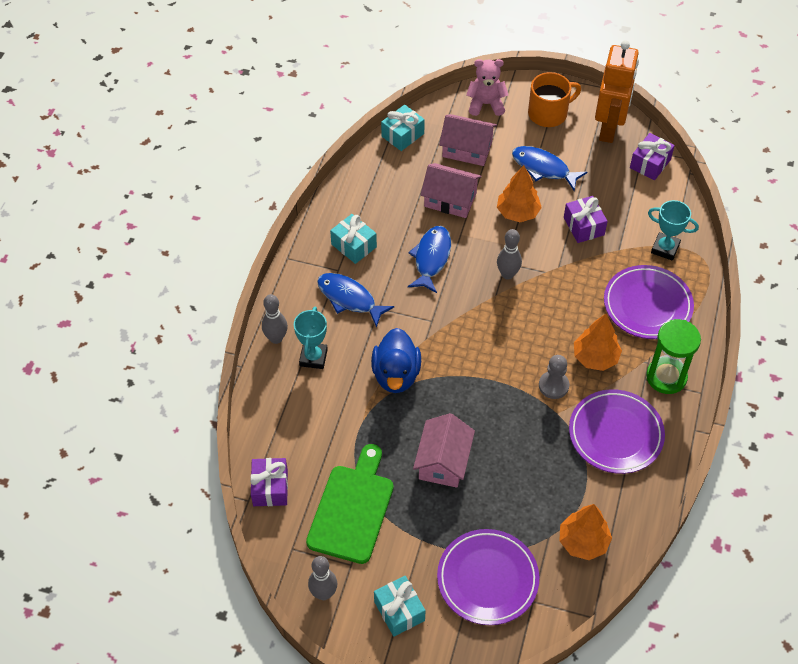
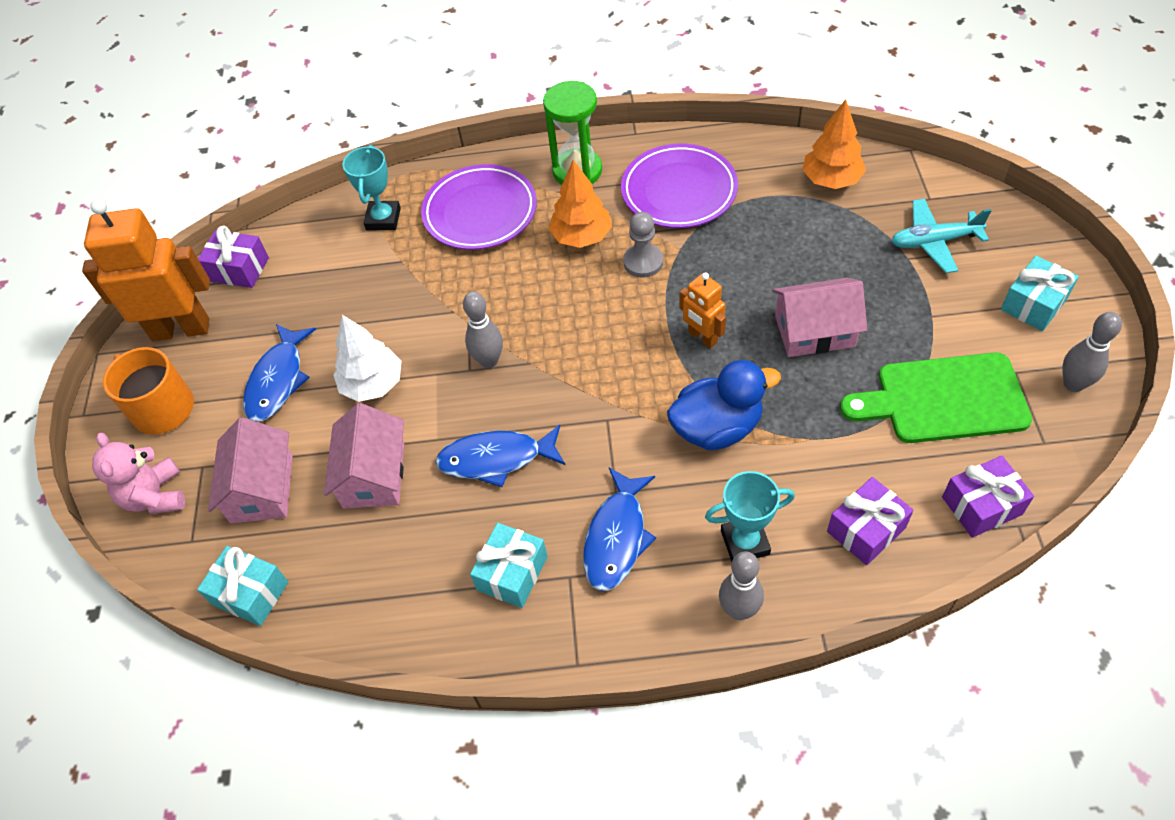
camera: 105 degrees left, 0 degrees up
(470, 394) = (702, 337): none -> orange robot
(487, 579) = (934, 241): purple plate -> turquoise plane
(518, 212) = (372, 384): orange tree -> white tree
(584, 226) = (373, 306): purple gift -> purple gift (866, 529)

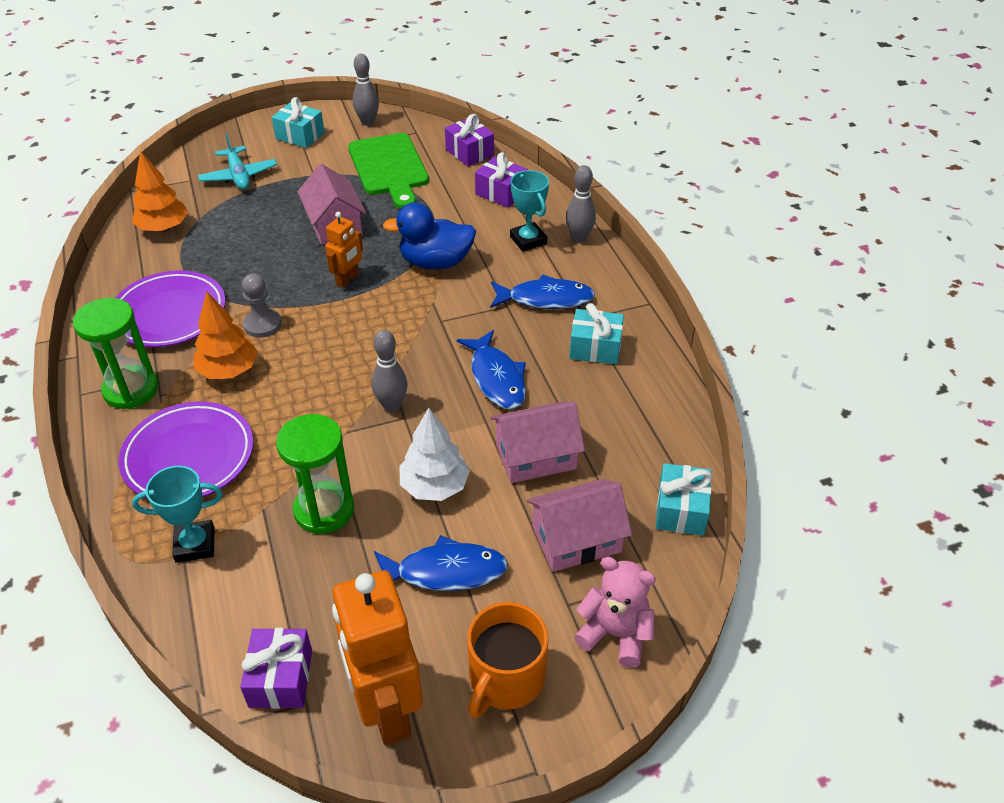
camera: 110 degrees left, 10 degrees down
(155, 496) = (615, 634): pink teddy bear -> pink teddy bear turned 120 degrees counterclockwise
(381, 301) = (324, 510): none -> green hourglass
(717, 428) = (435, 262): blue duck -> blue duck turned 60 degrees counterclockwise

